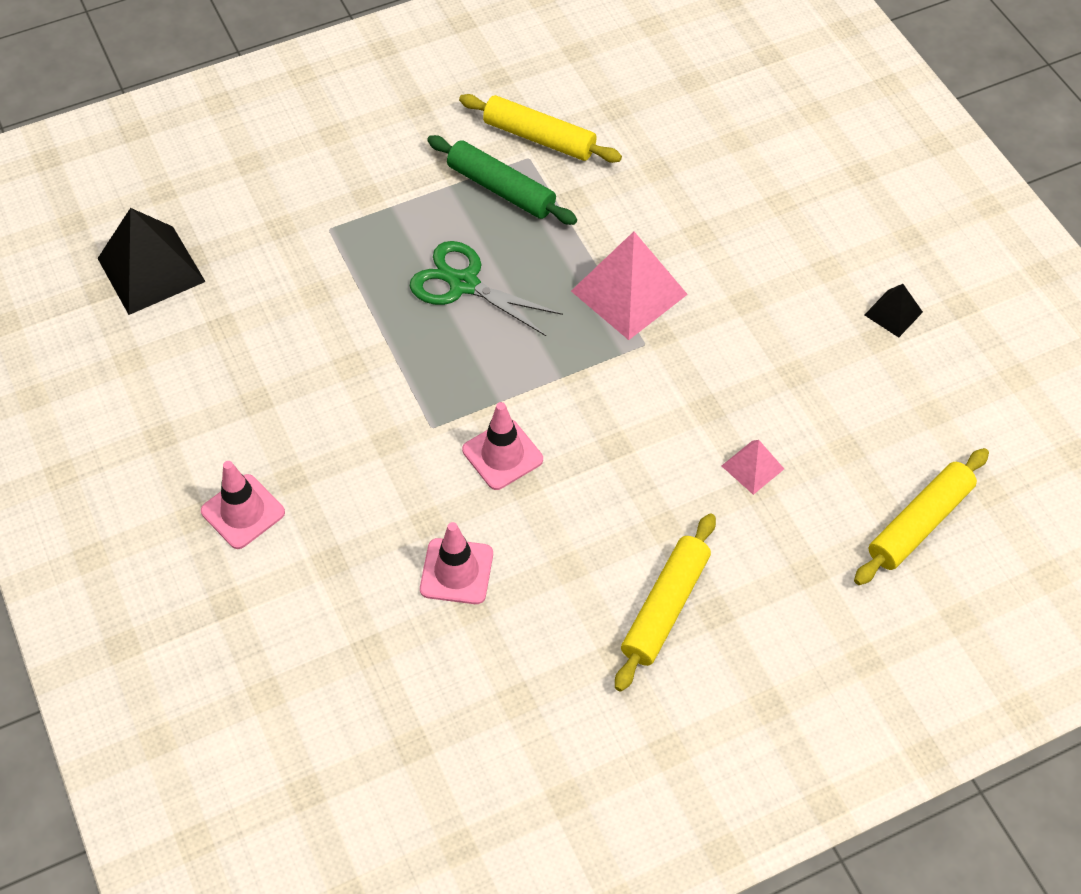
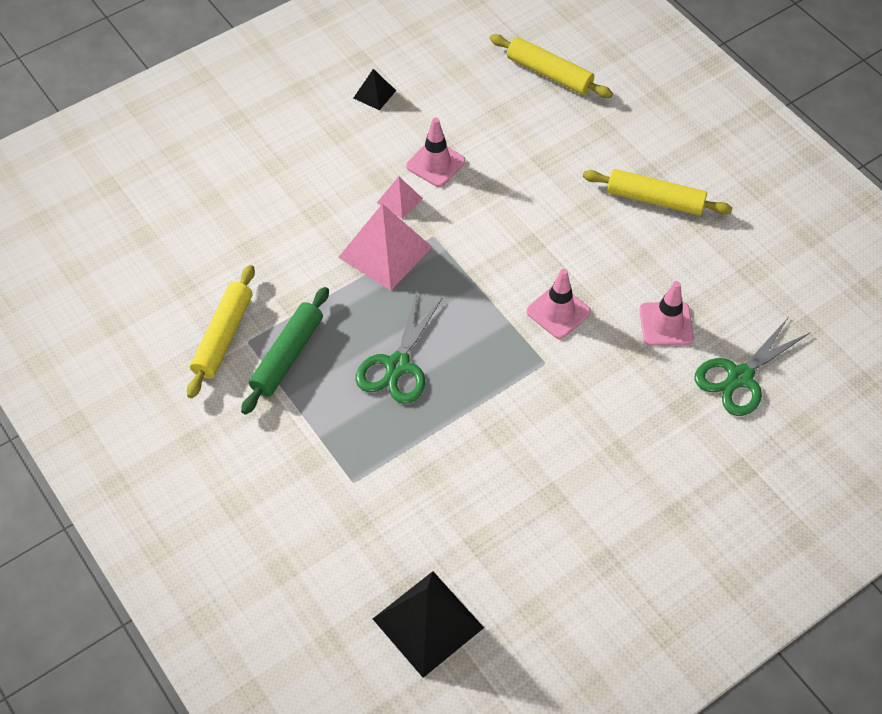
camera: 100 degrees left, 0 degrees up
(243, 512) = (659, 478): pink traffic cone -> pink traffic cone (435, 164)
(355, 638) = (740, 377): none -> green scissors
(752, 467) = (528, 162): pink pyramid -> pink pyramid (399, 200)

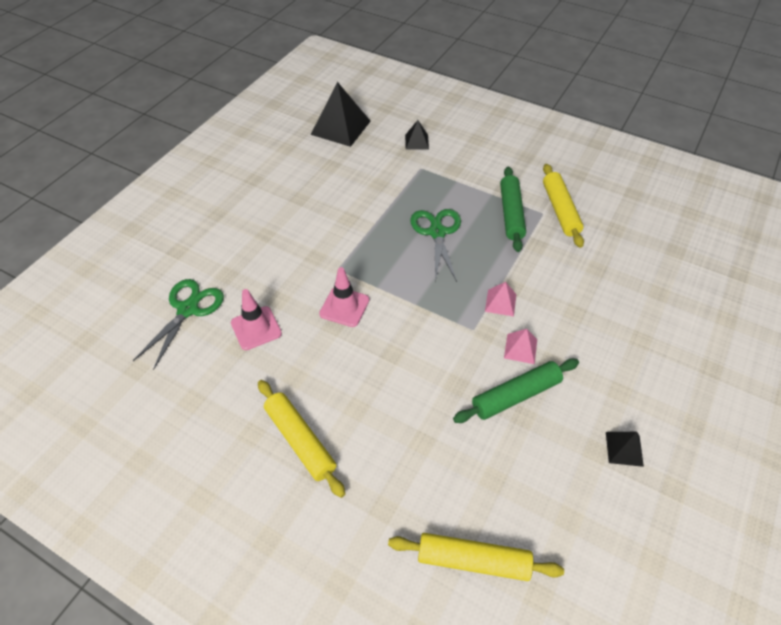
camera: 155 degrees right, 5 degrees down
(327, 537) = (417, 142): none -> black pyramid
(385, 252) = (500, 302): pink pyramid -> pink pyramid, size x0.51
(435, 164) = (515, 395): pink traffic cone -> green rolling pin
(655, 199) = (300, 441): yellow rolling pin -> yellow rolling pin turned 60 degrees clockwise

